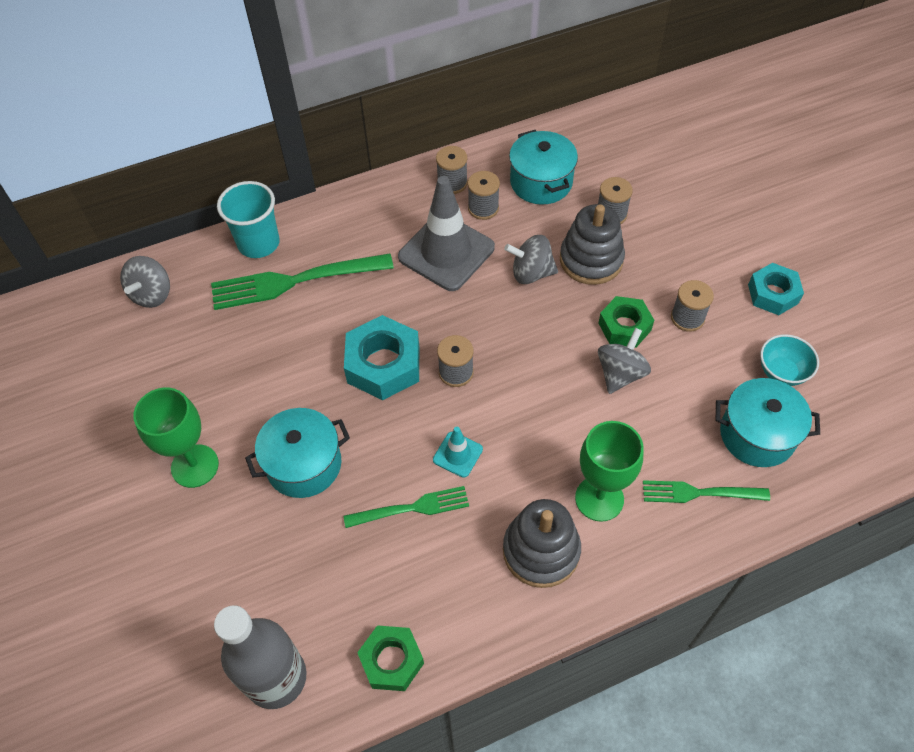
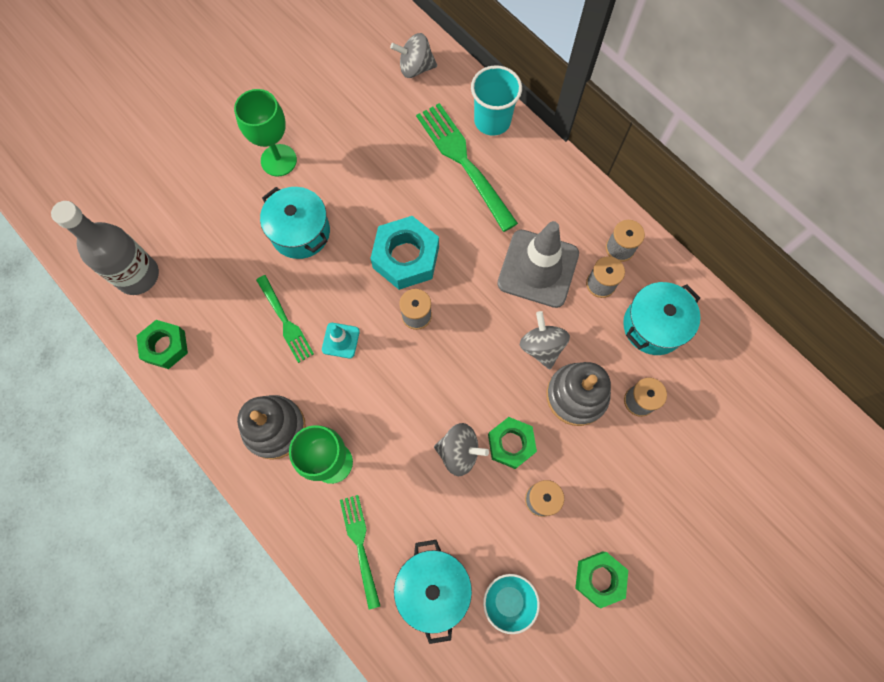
camera: 70 degrees right, 15 degrees up
(773, 294) = (599, 578): turquoise nut -> green nut

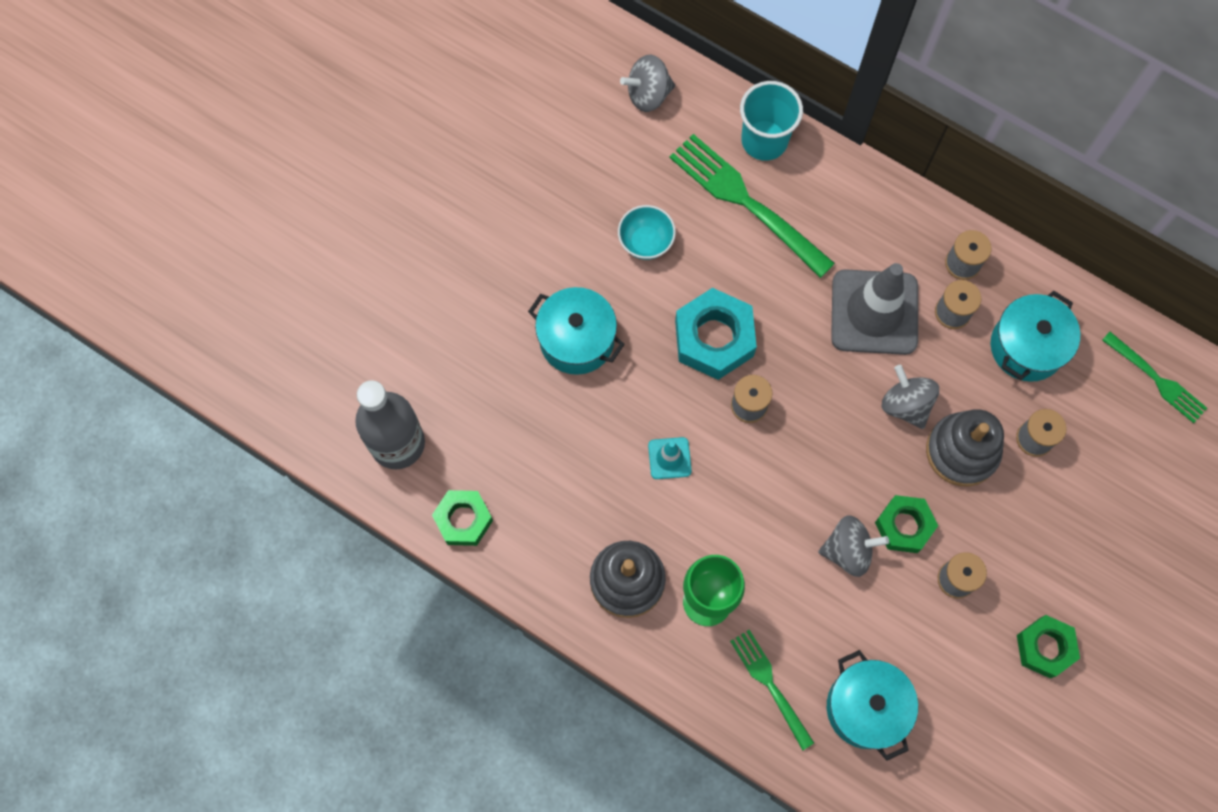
camera: 15 degrees left, 0 degrees up
(278, 160) = (518, 256): green goblet -> none
(285, 321) = (596, 452): green fork -> green fork (1156, 379)
(508, 601) = (953, 699): turquoise bowl -> turquoise bowl (646, 242)

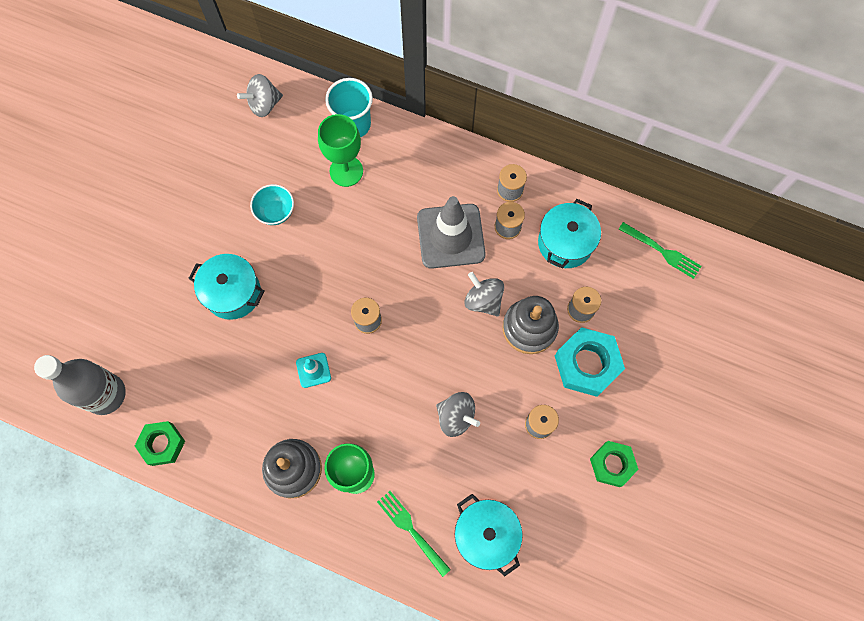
camera: 10 degrees left, 0 degrees up
(714, 338) = (335, 275): turquoise nut -> turquoise nut (587, 364)
(746, 202) = (346, 171): green fork -> green goblet
(848, 550) = (456, 417): grey spinning top -> grey spinning top turned 45 degrees clockwise
(904, 526) = (495, 391): green nut -> none

